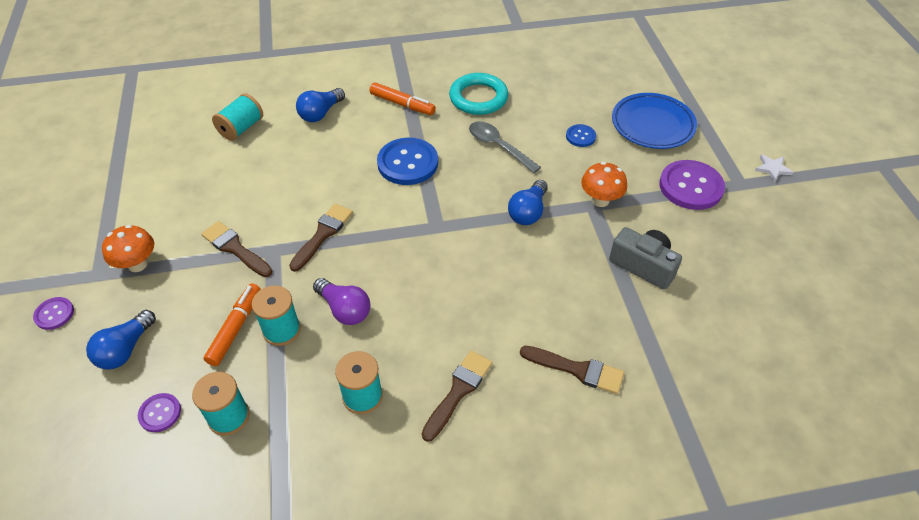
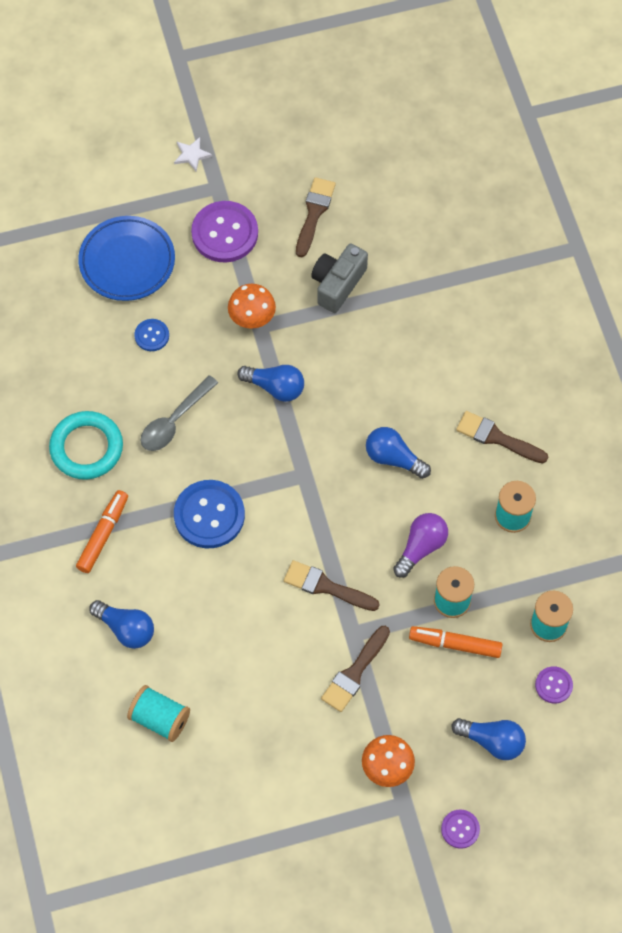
camera: 95 degrees left, 15 degrees up
(445, 295) = (393, 458): none -> blue light bulb
(576, 369) = (462, 344): brown brush -> brown brush (314, 213)

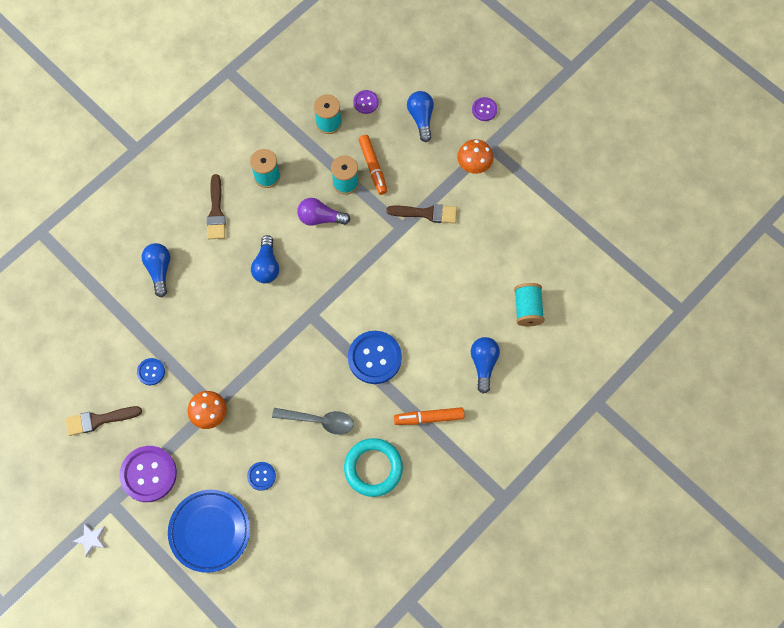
camera: 120 degrees left, 5 degrees up
(275, 387) = (256, 369): blue light bulb -> blue light bulb (159, 270)
(326, 587) = (380, 259): brown brush -> none
(337, 284) = (151, 372): grey camera -> blue button

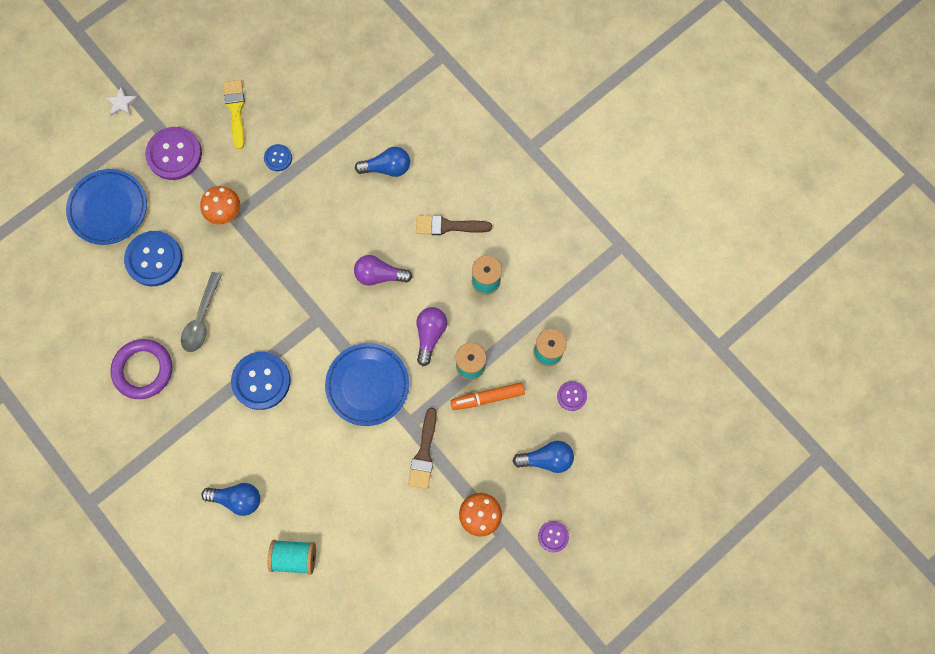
camera: 95 degrees right, 5 degrees up
(99, 420) = (236, 110): brown brush -> yellow brush
(261, 476) = (154, 259): blue button -> blue button, size x1.97
(266, 266) = (380, 275): blue light bulb -> purple light bulb
(370, 265) = (367, 385): none -> blue plate
(373, 468) = (143, 370): turquoise ring -> purple ring
(429, 418) = (187, 433): orange marker -> none

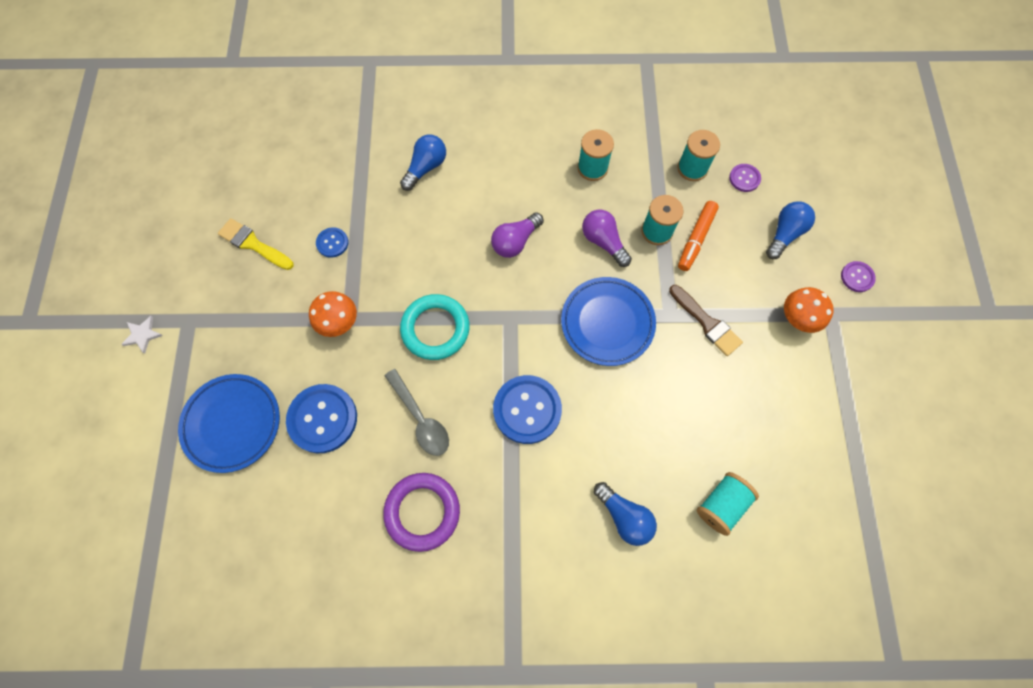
camera: 50 degrees left, 5 degrees down
(174, 154) = (240, 325): purple button -> none
(237, 498) = (624, 516): blue light bulb -> blue light bulb turned 90 degrees clockwise
(271, 276) = (435, 329): none -> turquoise ring
(448, 226) = (520, 160): brown brush -> none

